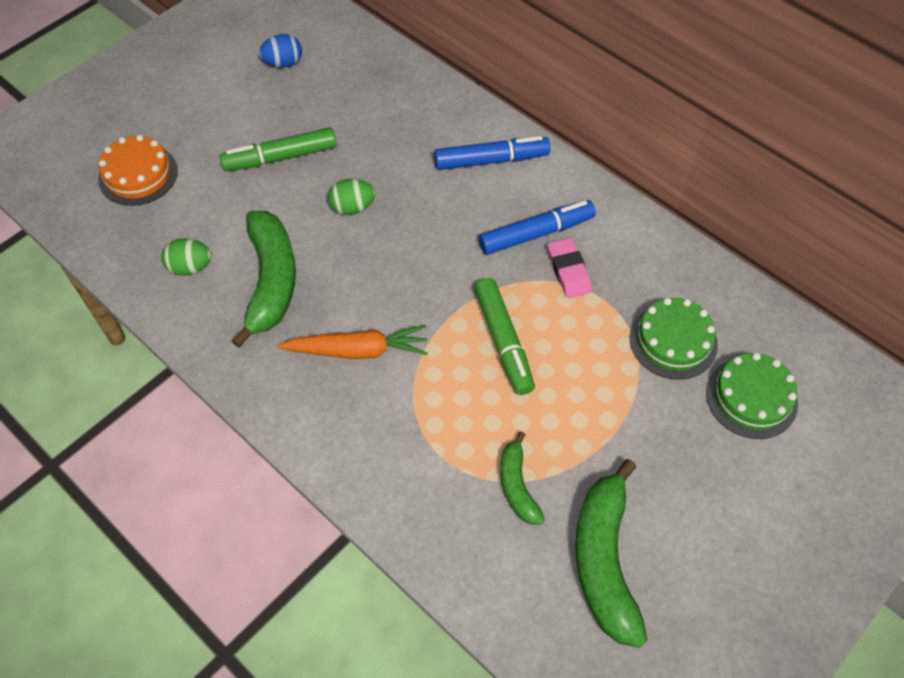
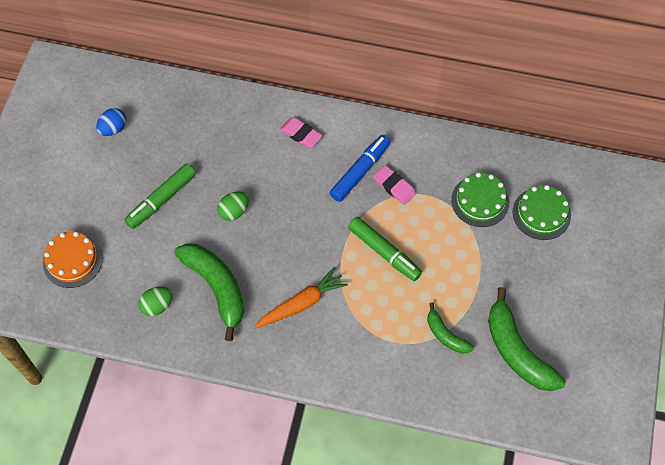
camera: 30 degrees left, 5 degrees up
(491, 160) = (301, 134): blue marker -> pink eraser

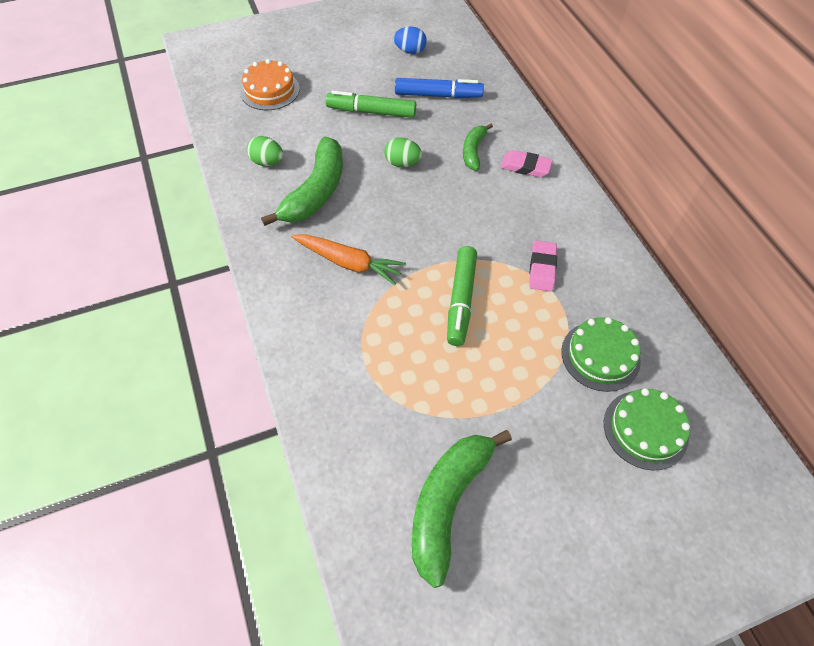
camera: 55 degrees right, 5 degrees down
(301, 134) = (525, 167): pink eraser -> pink eraser turned 75 degrees counterclockwise
(360, 171) = (531, 232): blue marker -> blue marker (438, 95)
(445, 335) = (410, 412): green banana -> green banana (473, 151)

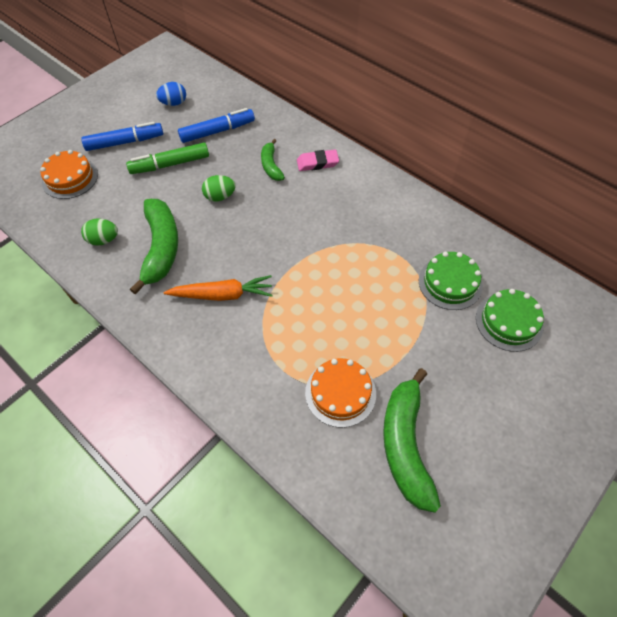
camera: 25 degrees left, 0 degrees up
(340, 74) = (125, 142): none -> blue marker
(410, 416) = (340, 393): none -> orange cake
(461, 300) = (327, 286): green marker -> none
(542, 268) = (373, 236): pink eraser -> none

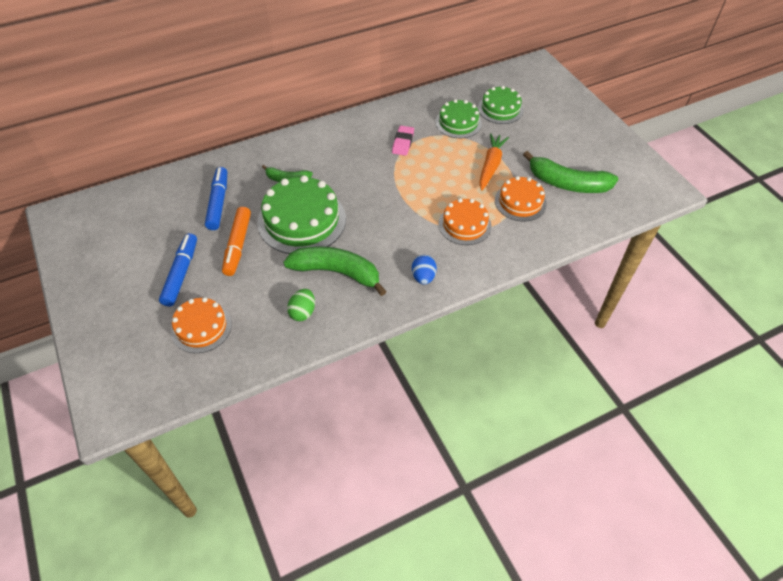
camera: 70 degrees left, 5 degrees down
(170, 164) = (237, 245): green marker -> orange marker
(174, 103) = (153, 225): blue egg -> blue egg (423, 277)
(220, 197) = (301, 220): green egg -> green cake
(222, 295) = (407, 243): orange carrot -> orange carrot (490, 166)
(274, 341) = (464, 224): none -> orange cake
(317, 163) = (303, 151): pink eraser -> pink eraser (403, 143)

